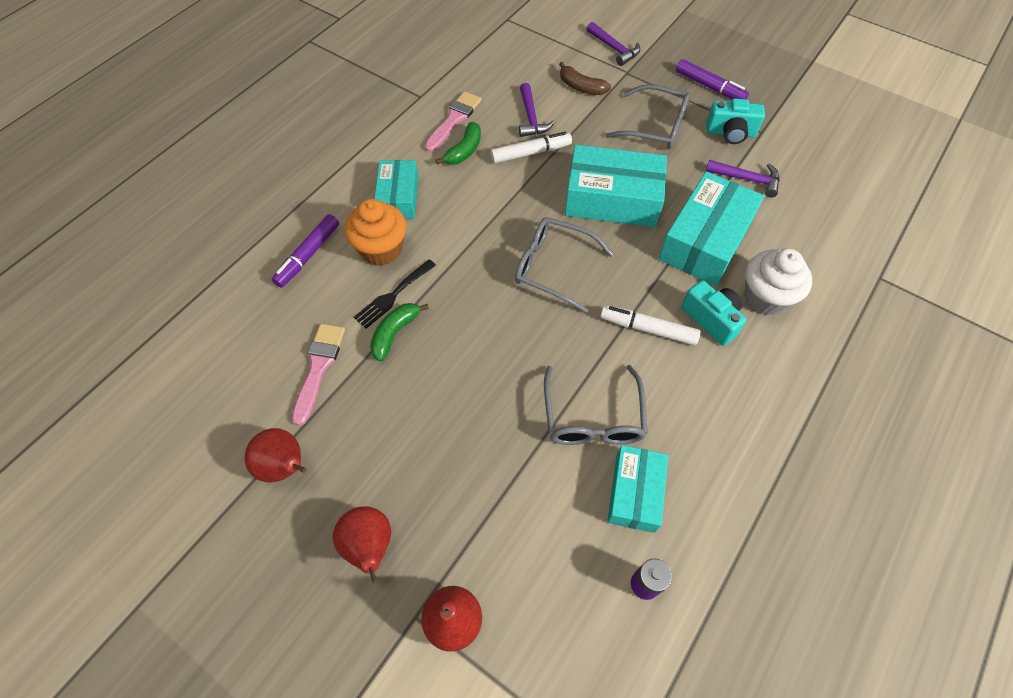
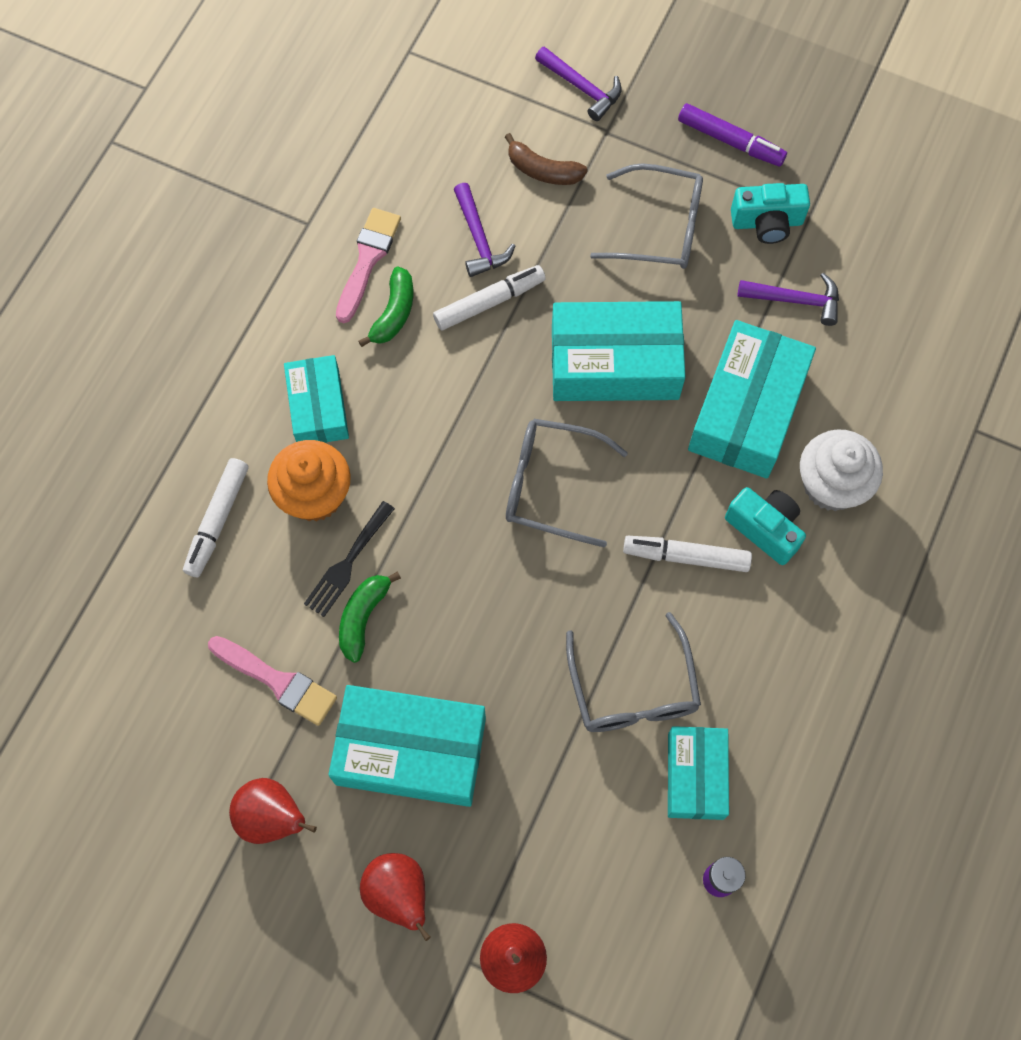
camera: 10 degrees left, 10 degrees up
(308, 255) = (217, 520): purple marker -> white marker
(319, 367) = (277, 681): pink brush -> pink brush turned 120 degrees clockwise
(407, 434) = (411, 751): none -> turquoise box

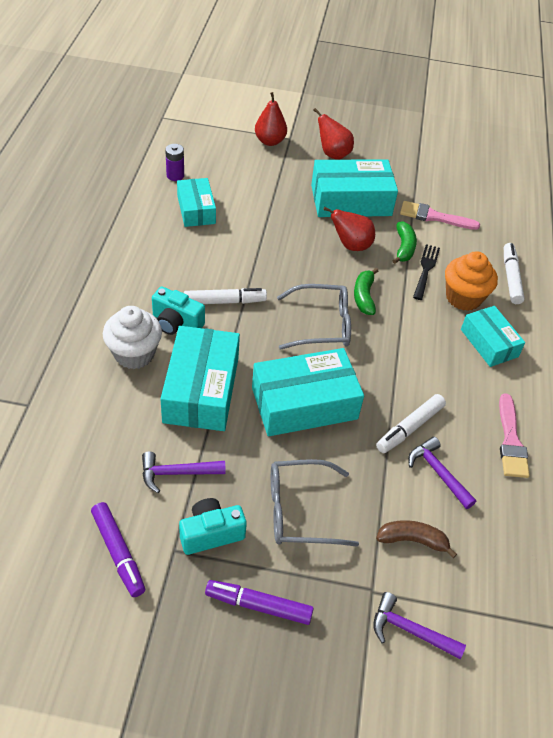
camera: 160 degrees right, 20 degrees down
(272, 817) = (406, 170): red pear -> red pear (351, 245)
(394, 313) = (472, 408): green banana -> green banana (364, 296)
(633, 688) = (240, 239): grey glasses -> none
(871, 223) = (118, 552): none -> purple marker

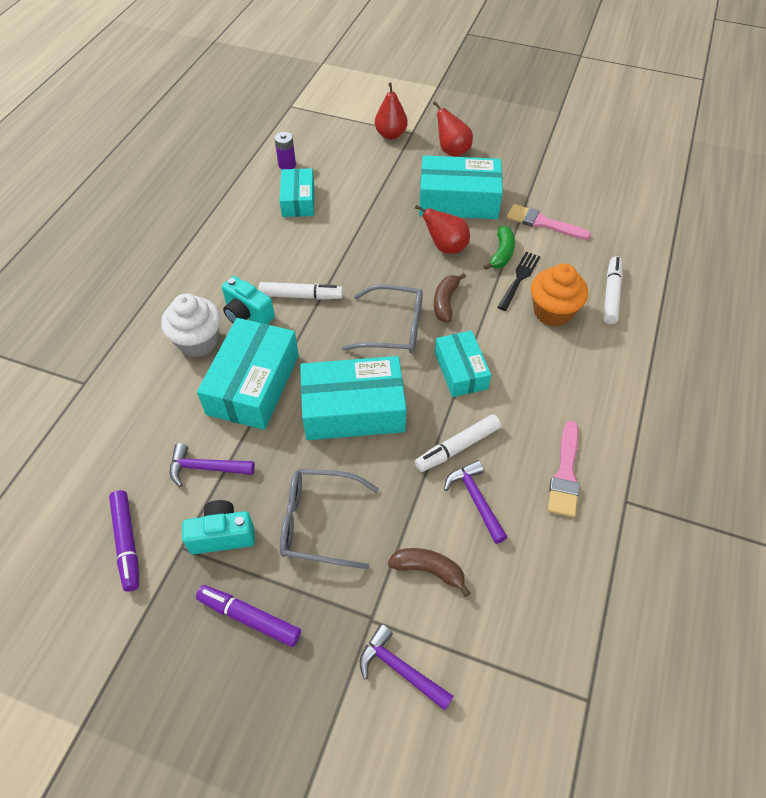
camera: 15 degrees right, 5 degrees up
(364, 296) = (445, 302): green banana -> brown banana
(489, 343) = (568, 363): turquoise box -> turquoise box (460, 370)

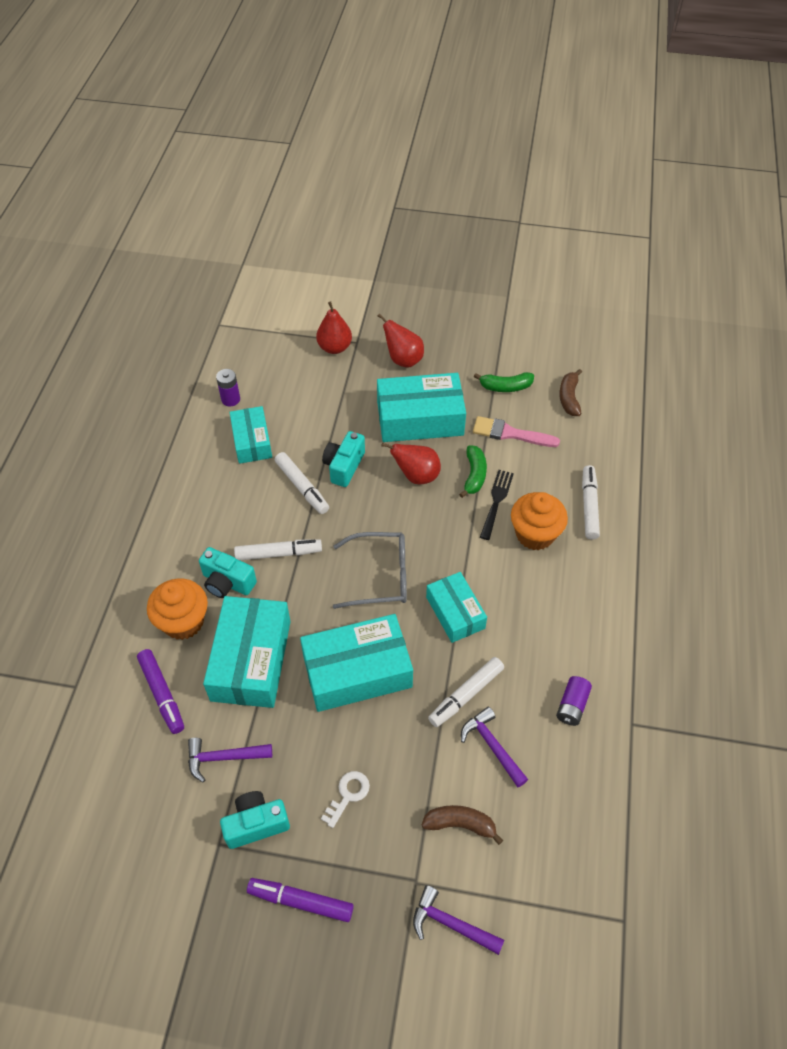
camera: 10 degrees left, 0 degrees up
(127, 542) = (164, 848): purple marker -> purple marker (162, 694)
(198, 342) = (183, 621): white cupcake -> orange cupcake
(319, 522) = (348, 795): grey glasses -> white key
(335, 243) = (302, 487): none -> white marker
(378, 231) = (344, 466): none -> turquoise camera
(445, 302) = (427, 539): brown banana -> brown banana (569, 398)
(545, 184) = (505, 387): none -> green banana
(565, 474) = (572, 705): pink brush -> purple battery

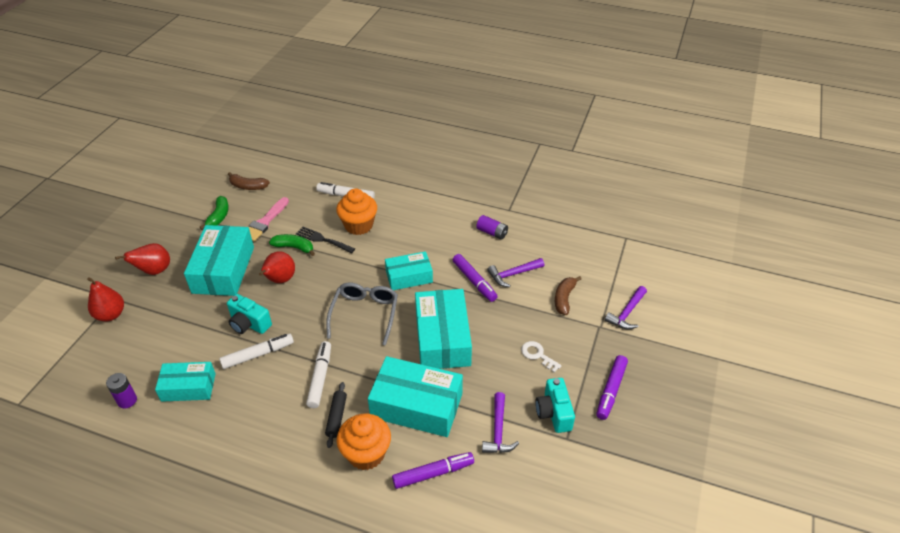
camera: 80 degrees left, 10 degrees down
(227, 582) = (336, 417): turquoise camera -> black rolling pin
(466, 695) = (474, 281): white marker -> purple marker

